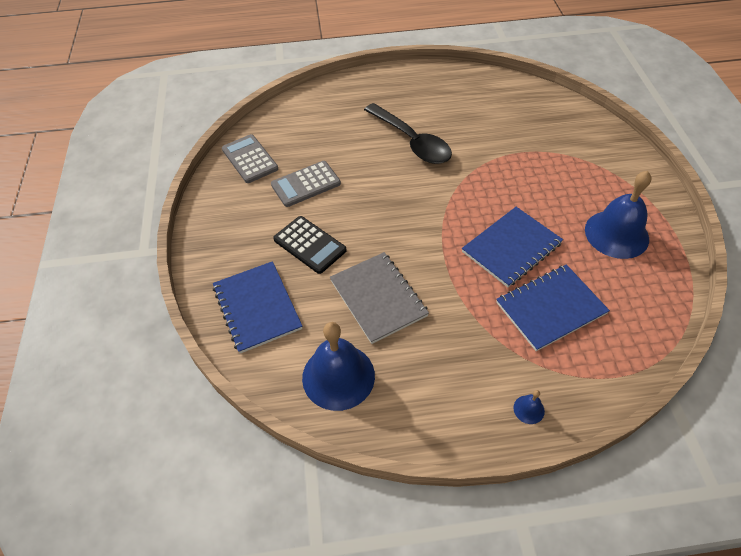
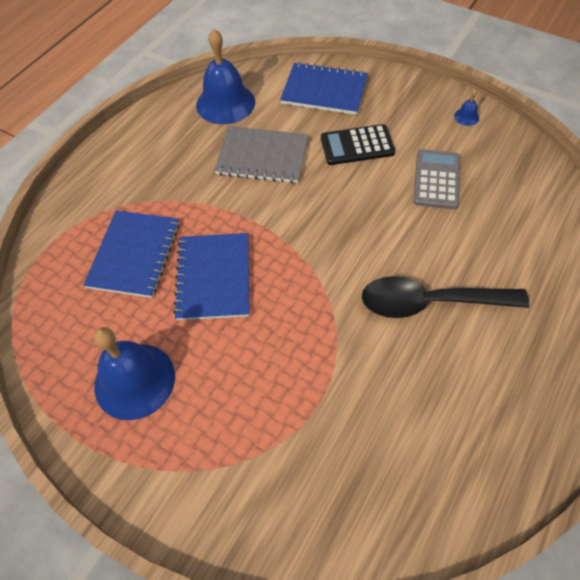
camera: 130 degrees right, 5 degrees up
(250, 159) = (510, 158): grey calculator -> none
(529, 409) = (91, 179): blue bell -> blue bell (466, 117)

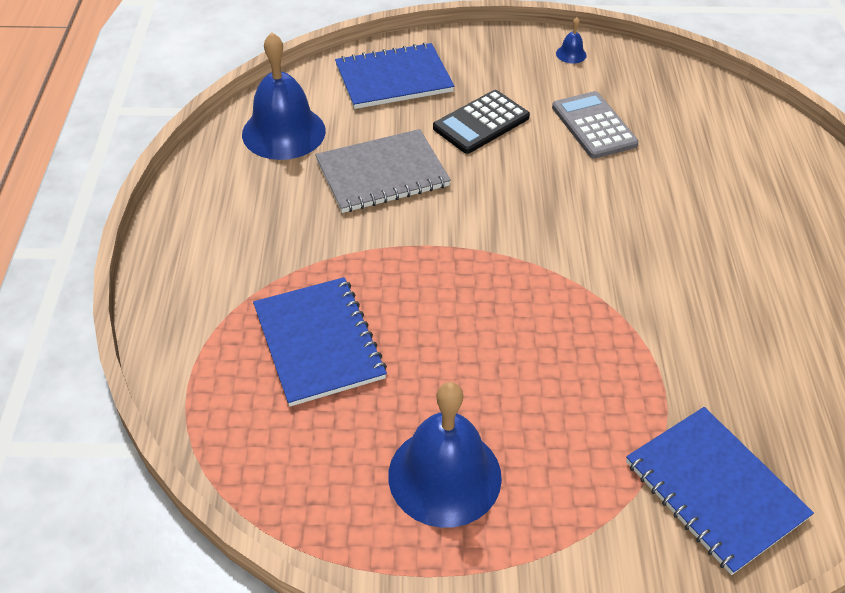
camera: 35 degrees left, 10 degrees down
(214, 277) = (440, 323): blue notebook -> blue notebook (715, 490)
(430, 302) = (689, 245): black spoon -> none

